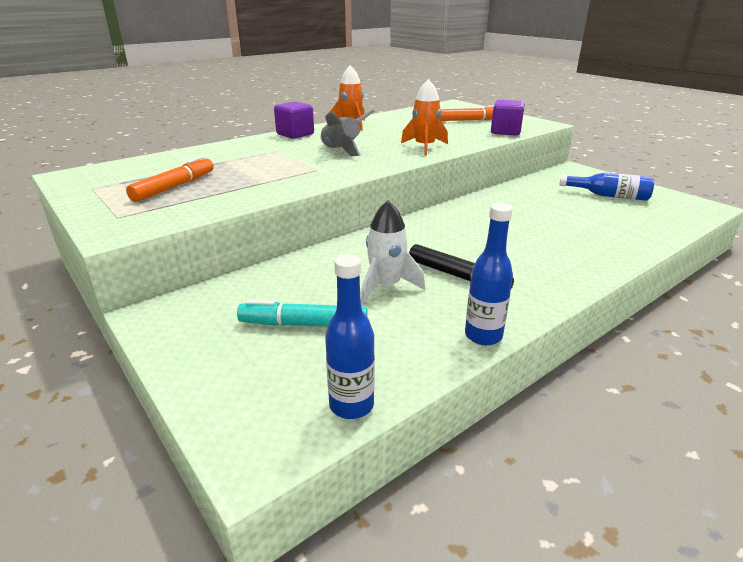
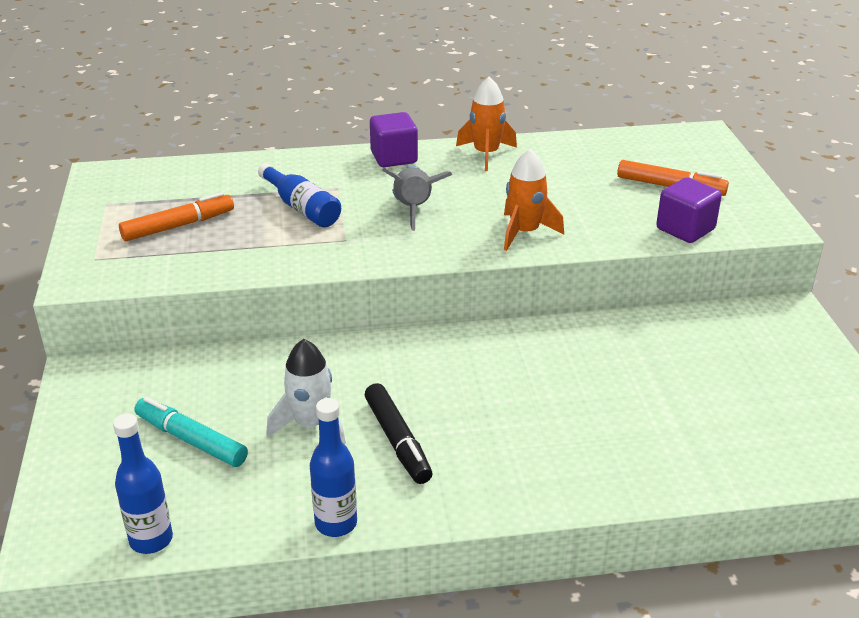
camera: 30 degrees right, 5 degrees up
(608, 196) = (768, 385): blue bottle -> blue bottle (301, 208)

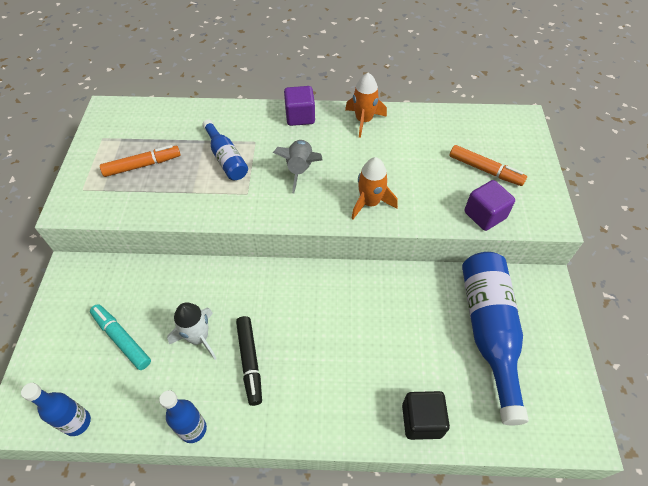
camera: 10 degrees right, 20 degrees up
(668, 471) = (421, 420): none -> black cube
(730, 369) = (489, 331): none -> blue bottle

